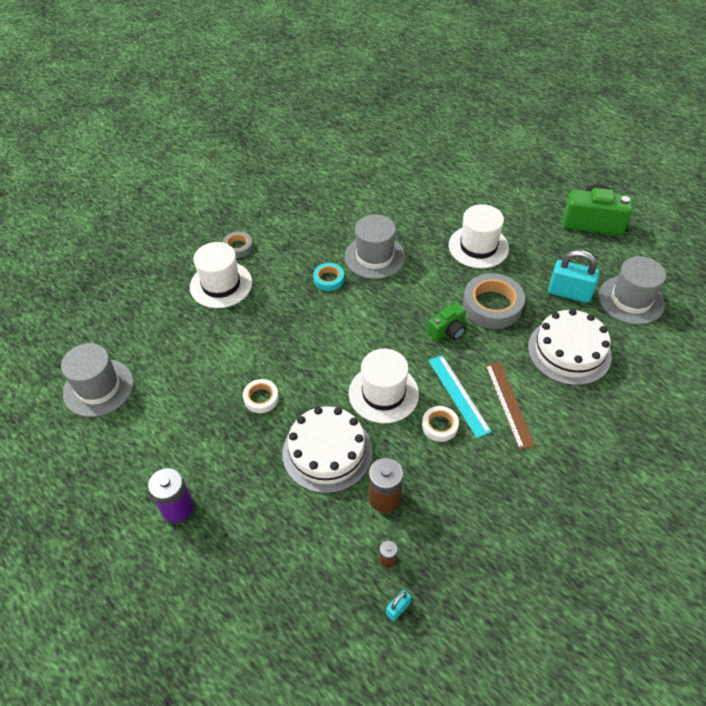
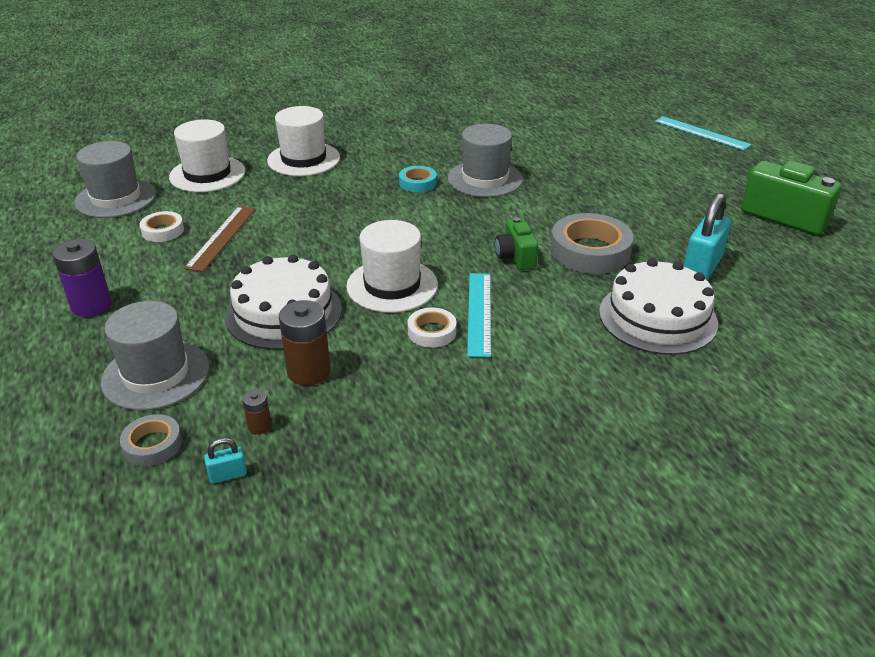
camera: 25 degrees right, 15 degrees down
(238, 247) = (347, 138): grey tape -> grey tape (152, 445)
(261, 398) = (258, 250): white tape -> white tape (163, 231)
(448, 331) = (515, 257): green camera -> green camera turned 90 degrees clockwise
(478, 246) = (615, 200): white hat -> white hat (207, 174)
(494, 152) = (701, 133): none -> turquoise ruler
(509, 404) = (536, 340): brown ruler -> brown ruler (222, 237)
(569, 293) = (702, 267): turquoise padlock -> turquoise padlock turned 75 degrees clockwise
(631, 300) = (785, 295): grey hat -> grey hat (156, 374)

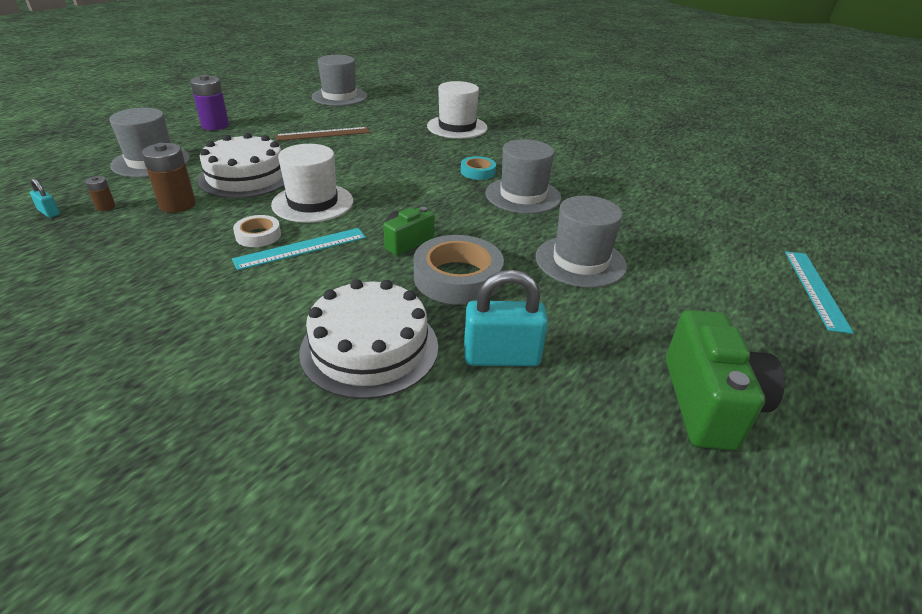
camera: 55 degrees right, 0 degrees up
(152, 445) = (76, 182): grey tape -> none
(163, 231) = (314, 117): white tape -> none
(207, 174) = (398, 108): white hat -> none
(608, 194) = (580, 261): none -> grey hat

